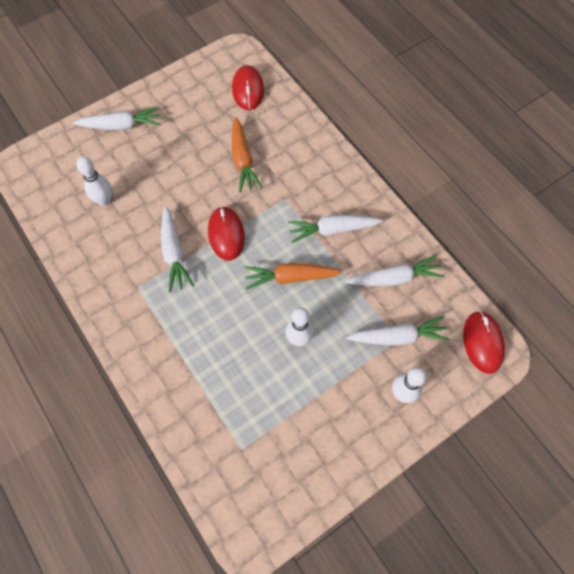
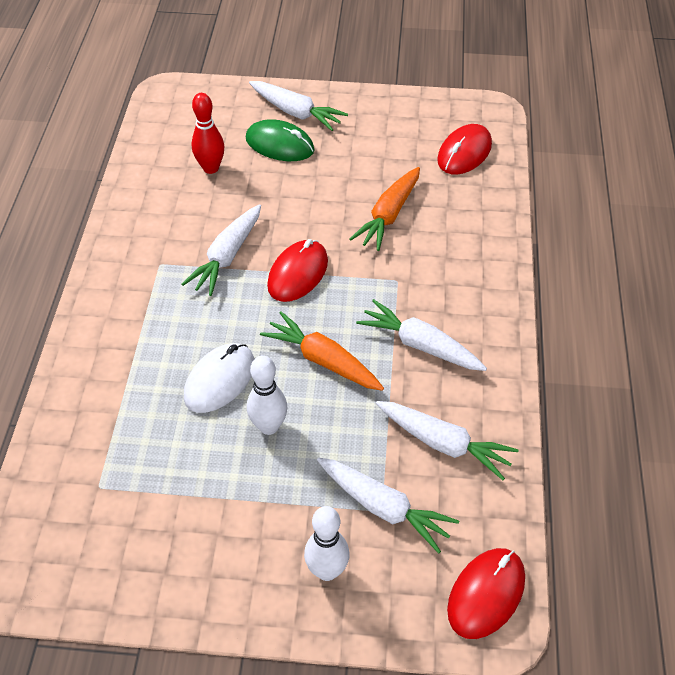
camera: 40 degrees right, 15 degrees down
(104, 200) = (211, 168): white bowling pin -> red bowling pin
(133, 155) = (280, 144): none -> green mouse
(246, 333) = (219, 380): none -> white mouse

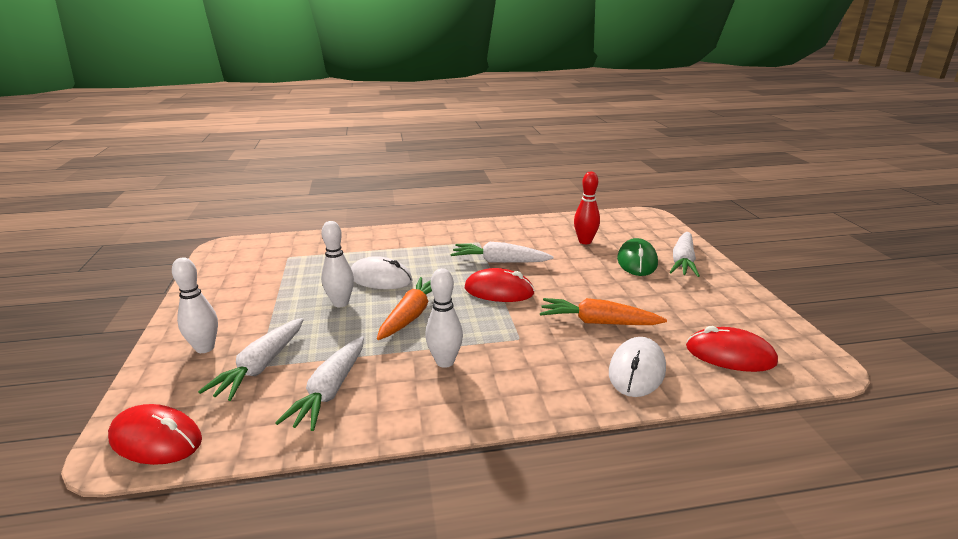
camera: 75 degrees right, 25 degrees down
(420, 345) = (445, 362): white carrot -> white bowling pin
(470, 216) = (637, 371): none -> white mouse

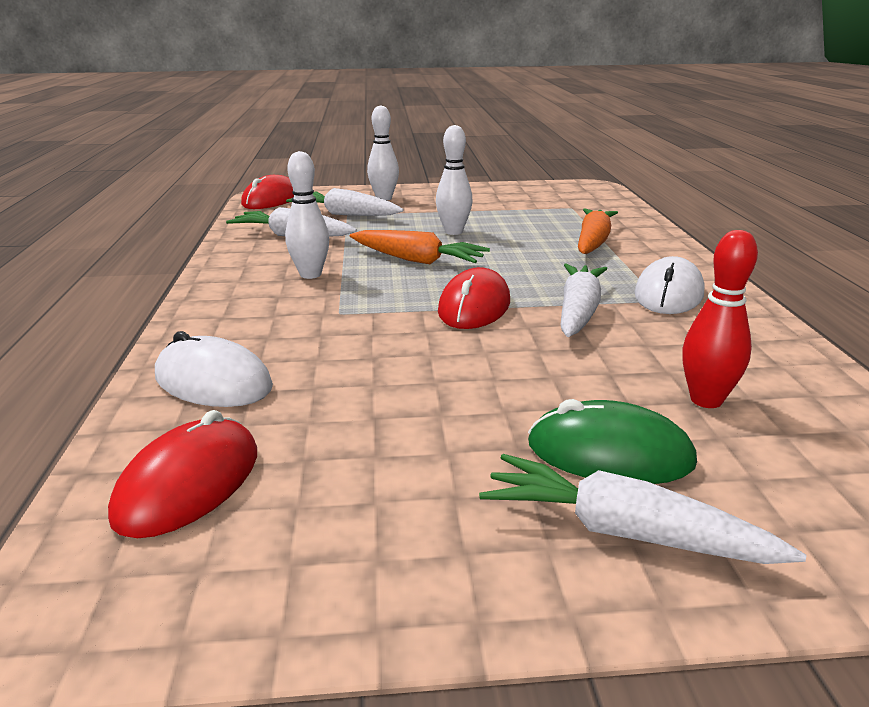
camera: 95 degrees right, 0 degrees up
(380, 278) = (515, 245): white mouse -> white mouse (668, 294)
(598, 322) = (356, 370): orange carrot -> orange carrot (593, 242)

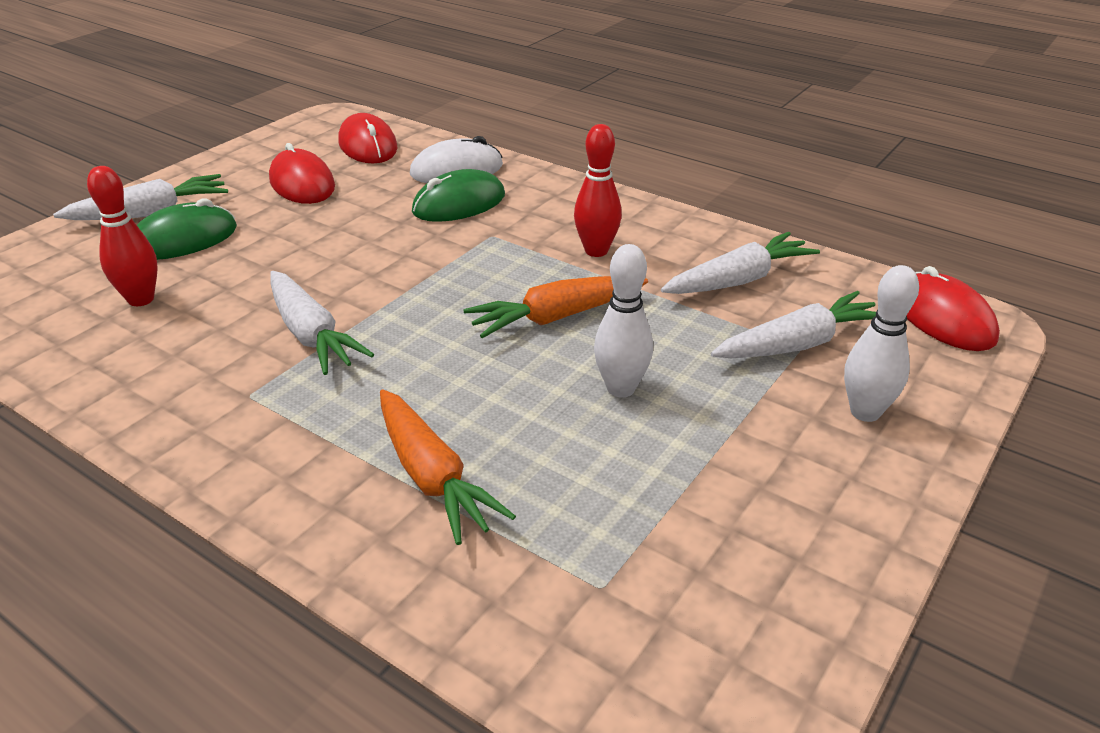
camera: 130 degrees right, 10 degrees up
(298, 347) = (459, 204): none -> green mouse
(310, 274) = (596, 251): white bowling pin -> red bowling pin
(474, 307) = (405, 292): red mouse -> red mouse (302, 183)
(668, 294) = (244, 411): white mouse -> none

